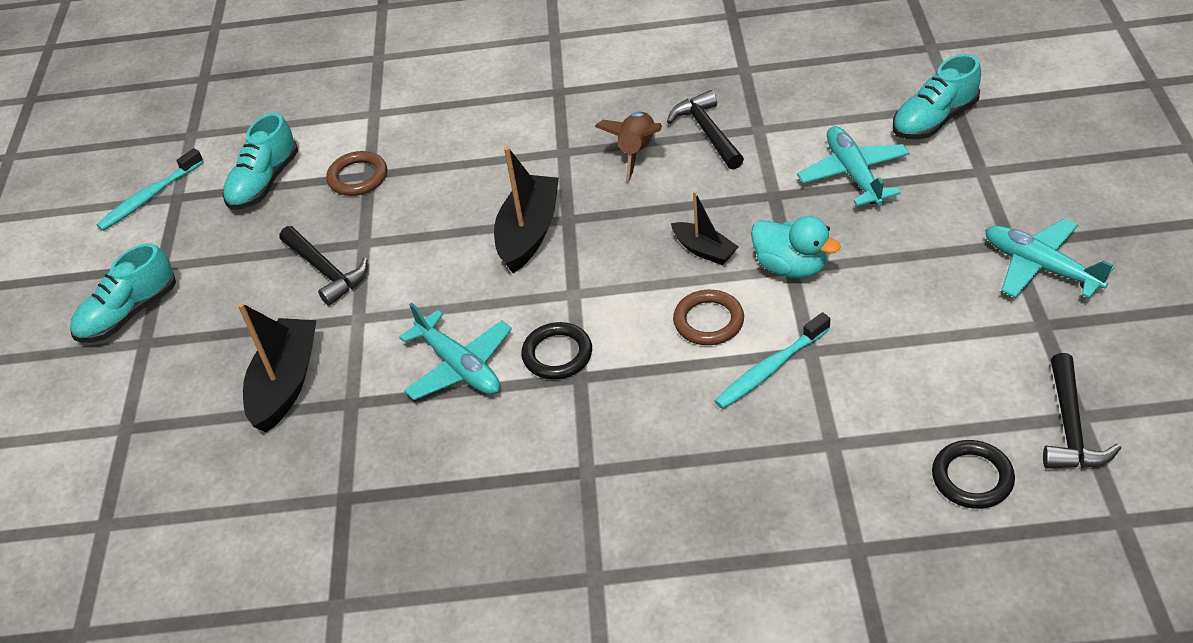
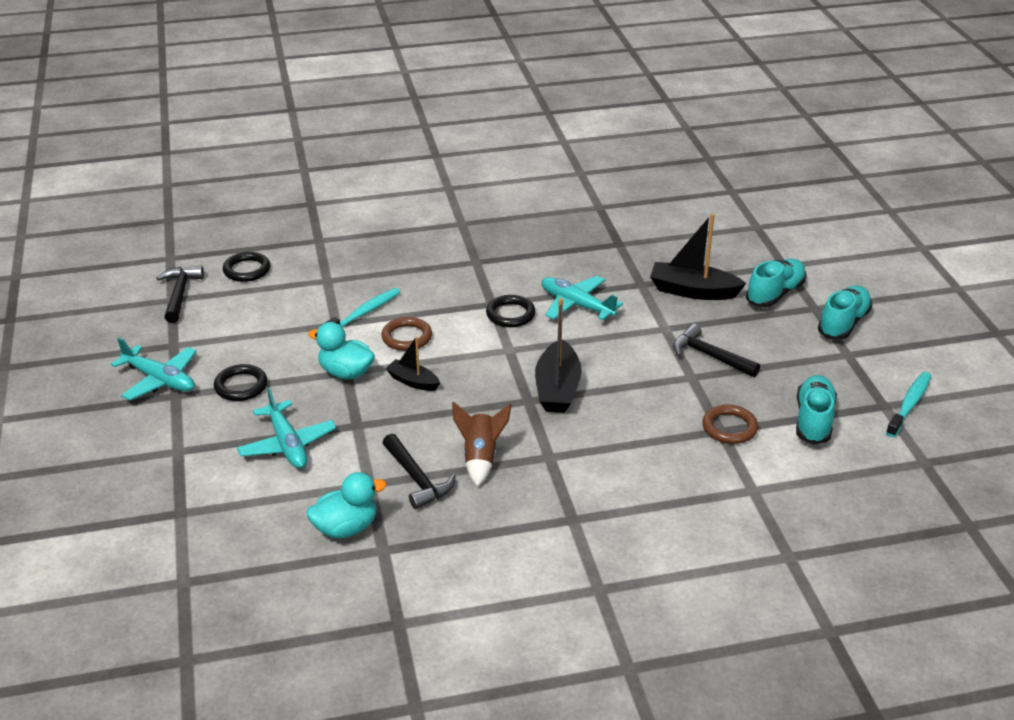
camera: 165 degrees right, 10 degrees down
(285, 383) = (693, 291): black boat -> black boat turned 105 degrees clockwise
(781, 88) = (346, 528): none -> turquoise duck
(927, 253) = (241, 386): none -> black ring
(934, 120) = (204, 497): turquoise shoe -> turquoise shoe (775, 294)

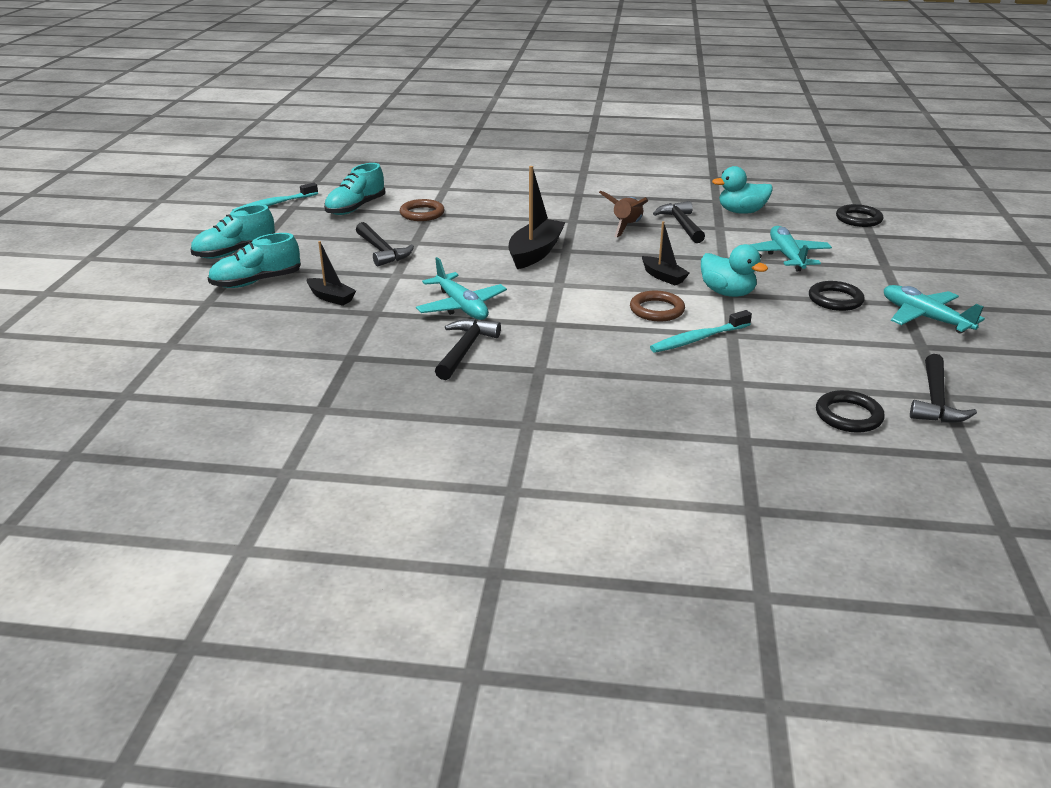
camera: 160 degrees left, 5 degrees down
(510, 314) = (536, 310): black ring -> black ring (858, 219)
(541, 266) = (465, 350): none -> black hammer
(693, 291) = (331, 297): black boat -> black boat, size x0.58

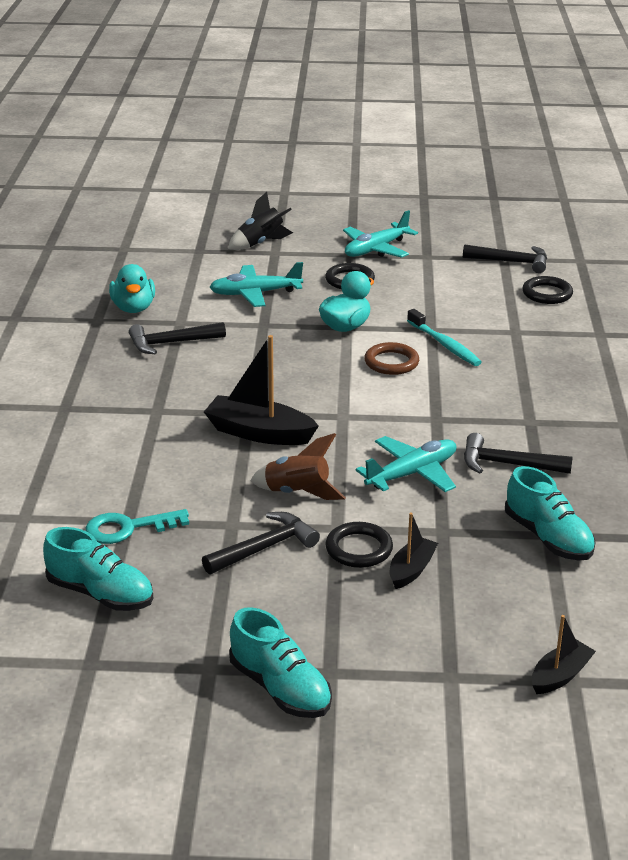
camera: 95 degrees left, 0 degrees up
(256, 282) = (379, 644): turquoise shoe -> turquoise shoe (548, 538)
(274, 204) = (77, 687): turquoise toothbrush -> none
(422, 213) = (128, 528): brown ring -> turquoise key
(626, 227) = (178, 376): brown rocket -> brown rocket (297, 493)
(663, 277) = (314, 357): black boat -> black boat (560, 675)
(858, 219) = (157, 252): black ring -> black ring (359, 549)
(905, 261) = (260, 243): none -> black rocket

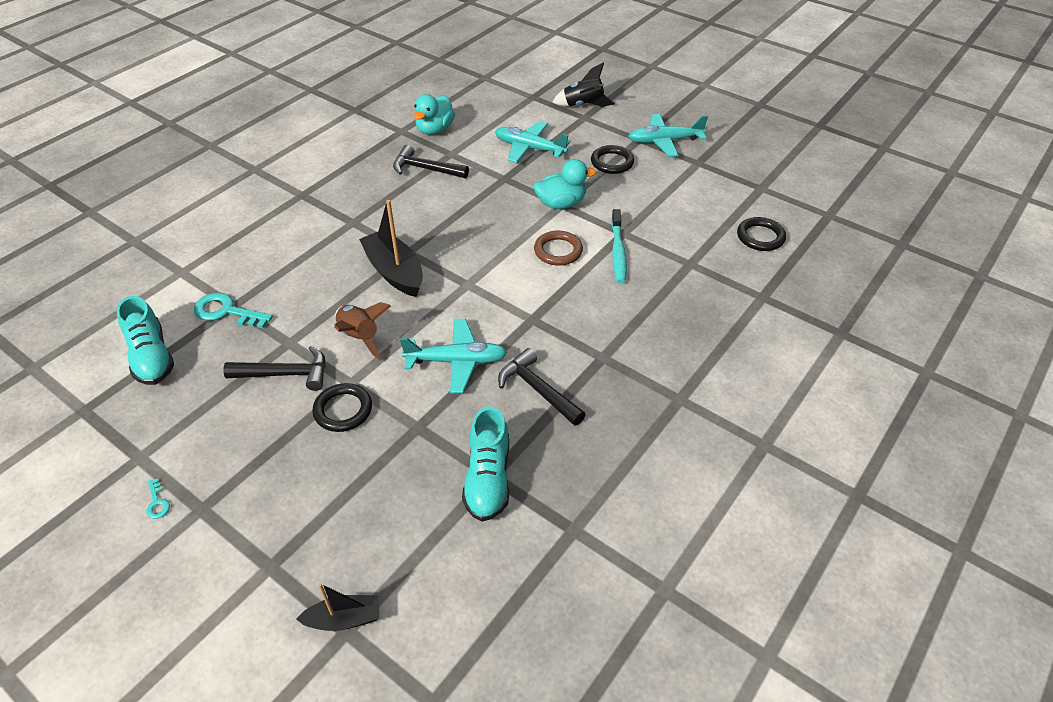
camera: 35 degrees right, 15 degrees up
(280, 688) = (157, 502): turquoise shoe -> turquoise key
(411, 570) = (356, 450): black boat -> none
(511, 262) = (764, 194): black hammer -> none

